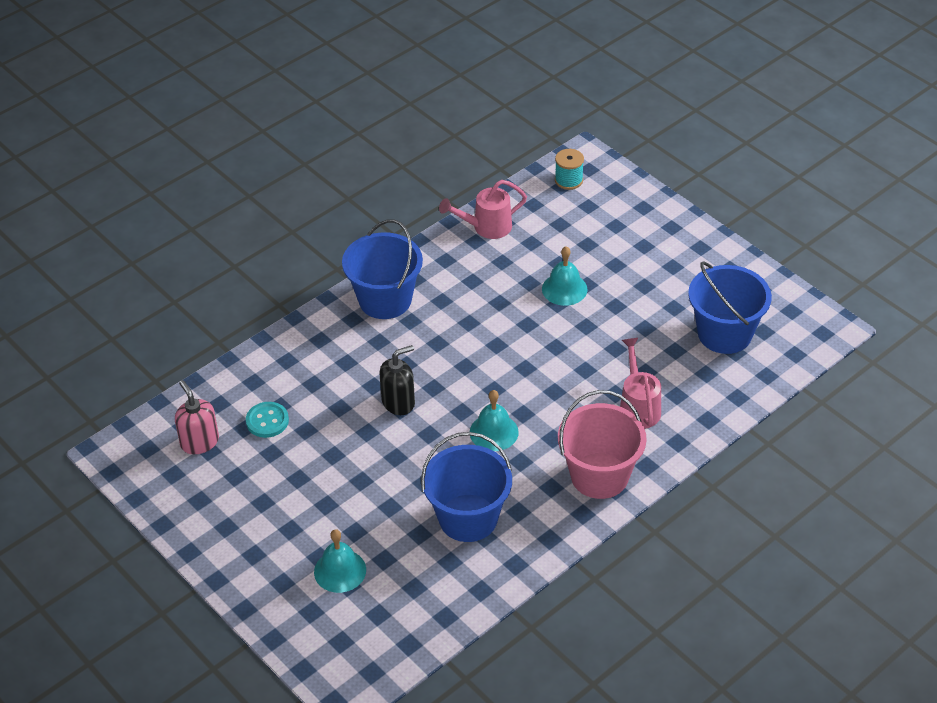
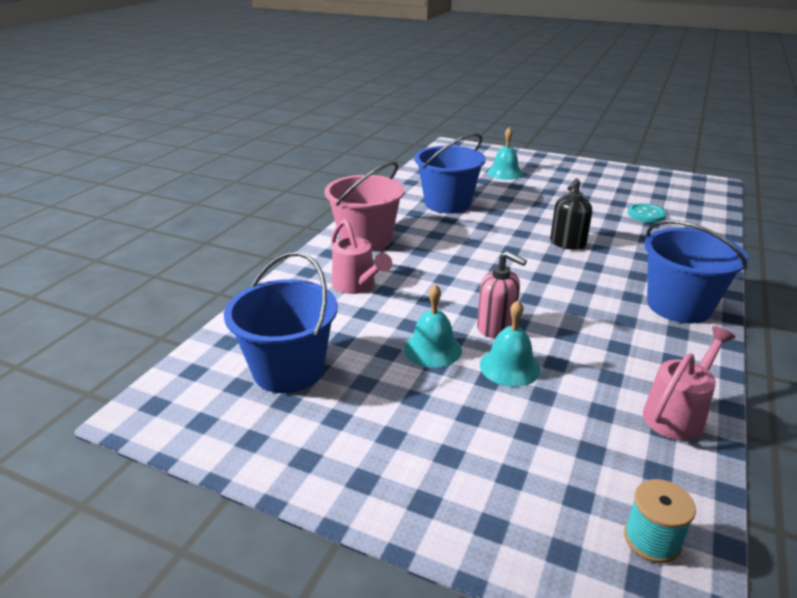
camera: 155 degrees right, 15 degrees down
(199, 442) = (672, 197): pink soap dispenser -> pink soap dispenser (496, 327)
(494, 432) = (472, 244): turquoise bell -> turquoise bell (432, 349)

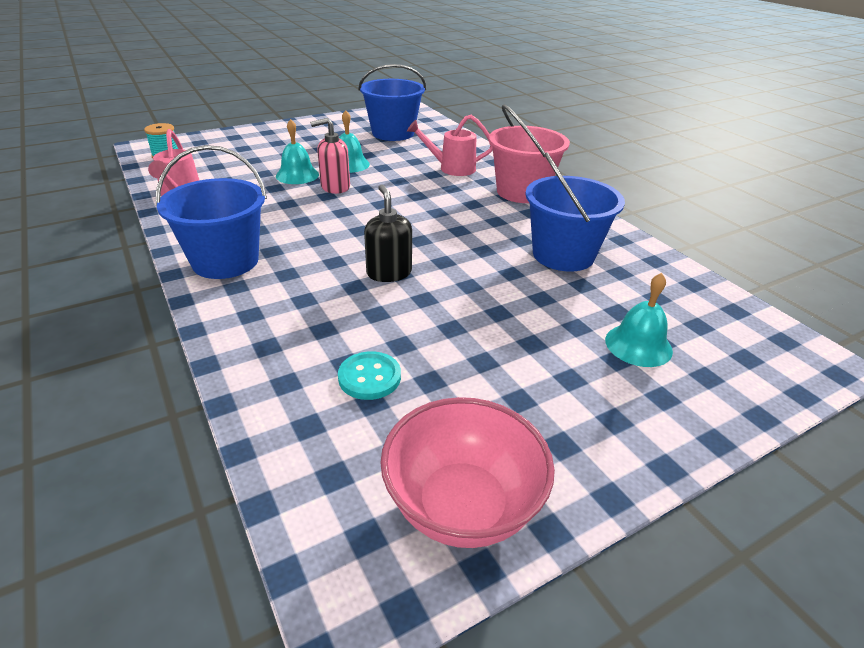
camera: 125 degrees right, 5 degrees up
(654, 180) = (462, 506): none -> pink bowl

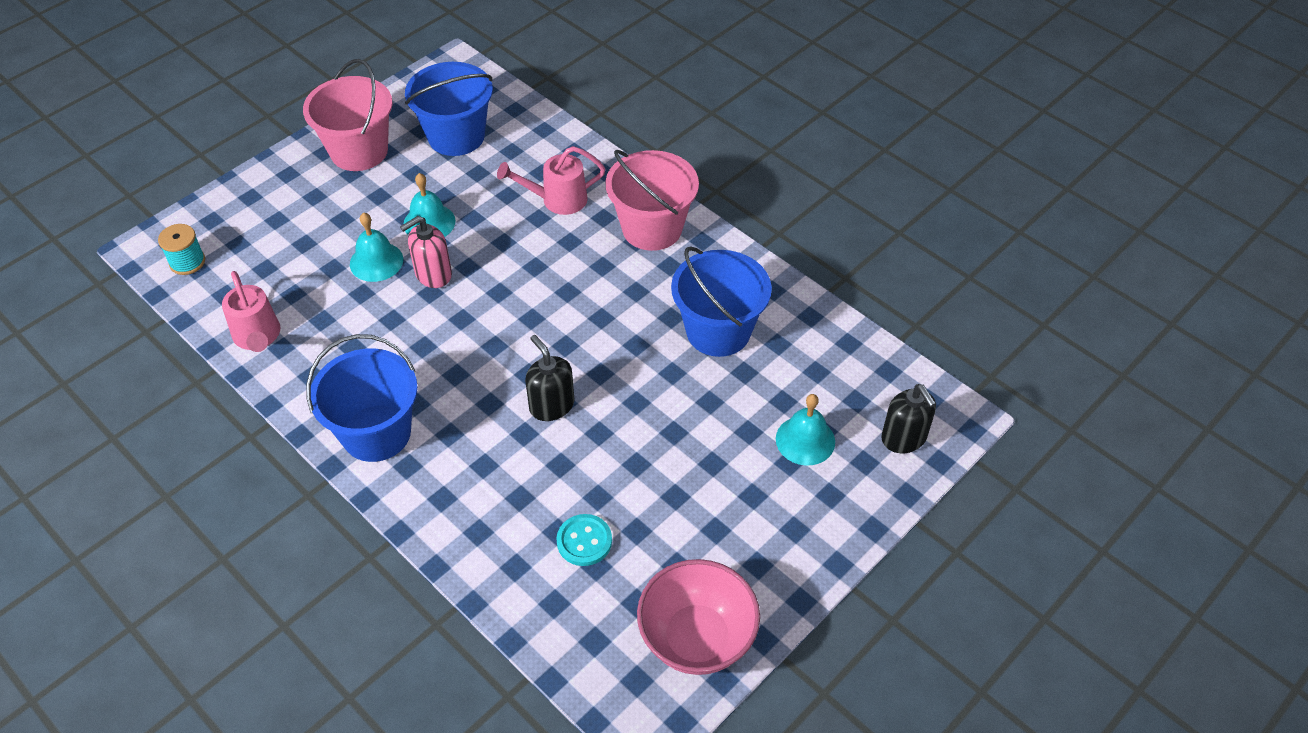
camera: 15 degrees left, 15 degrees up
(322, 130) = (359, 151): none -> pink bucket
(754, 365) = (904, 438): none -> black soap dispenser

